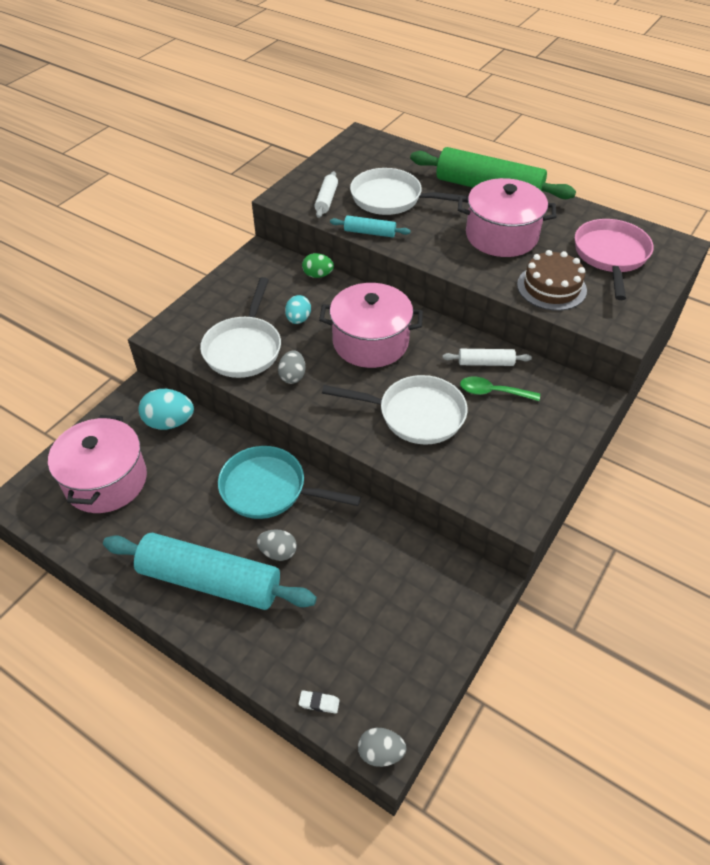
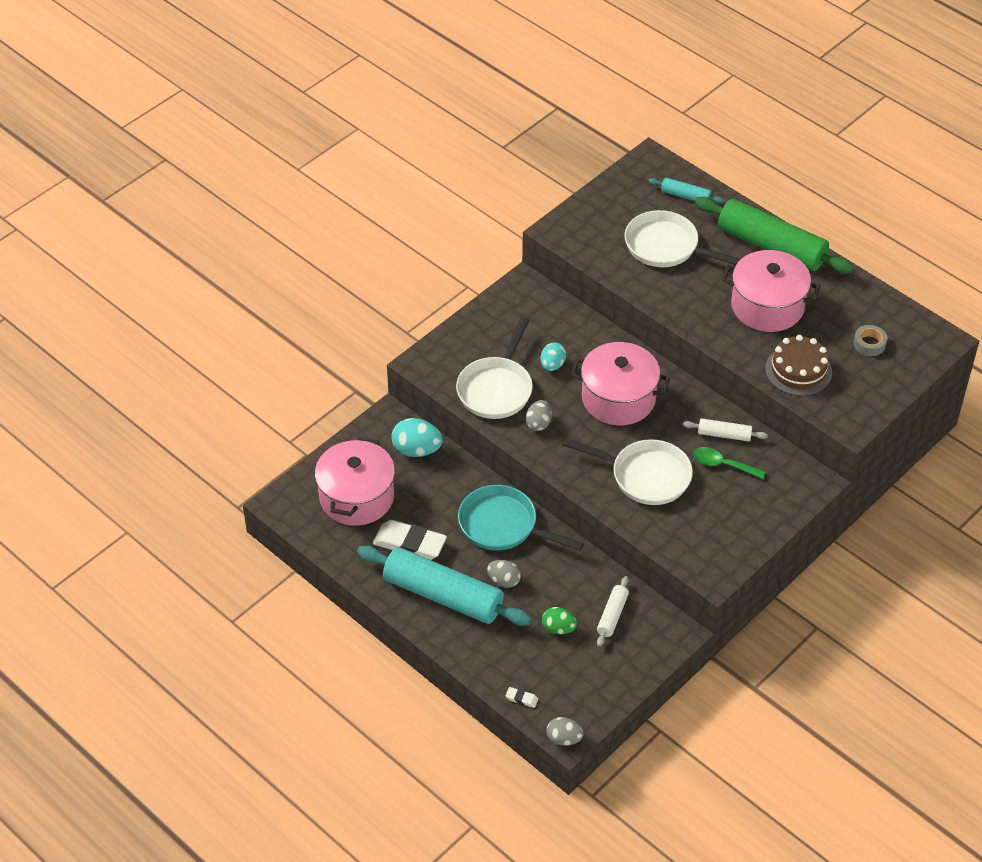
camera: 10 degrees right, 0 degrees up
(167, 525) = (409, 544): none -> white eraser
(318, 275) = (579, 318): green egg -> green egg (558, 628)
(326, 200) = (599, 240): white rolling pin -> white rolling pin (612, 615)
(369, 232) = (636, 285): turquoise rolling pin -> turquoise rolling pin (685, 196)
(610, 256) = (869, 344): pink pan -> grey tape

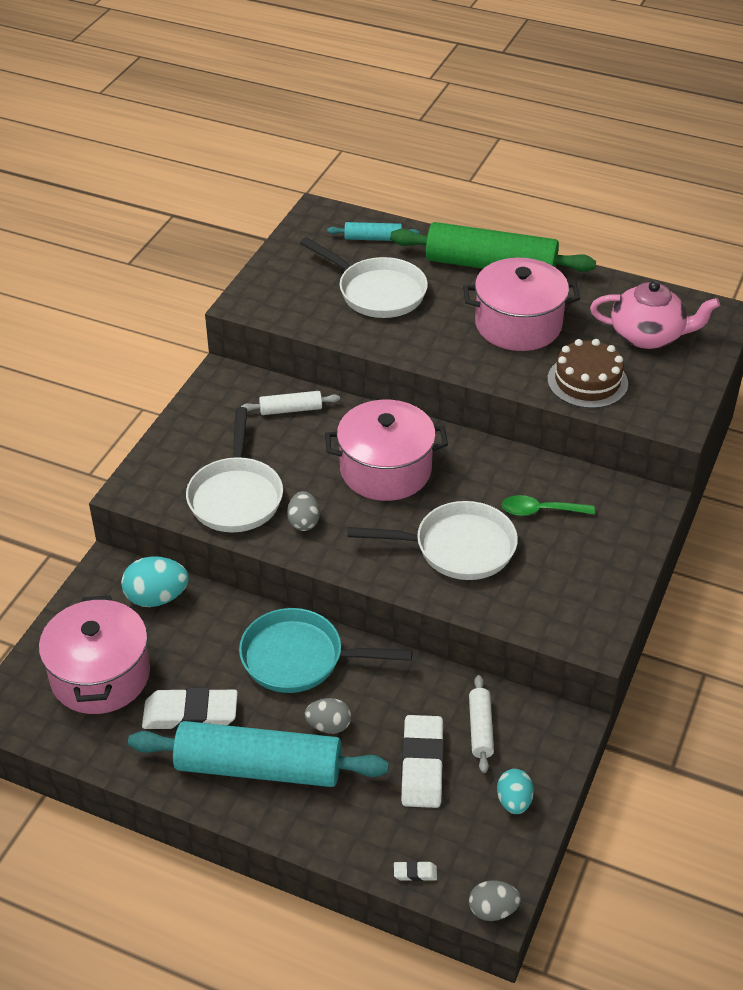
camera: 20 degrees left, 5 degrees down
(552, 365) = (292, 453): turquoise egg -> turquoise egg (514, 801)
(558, 628) = (422, 765): green egg -> white eraser
(666, 247) = (377, 292): white pan -> white pan turned 150 degrees counterclockwise
(724, 435) = (525, 478): white rolling pin -> white rolling pin (291, 409)
(869, 344) = (648, 336): grey tape -> pink teapot

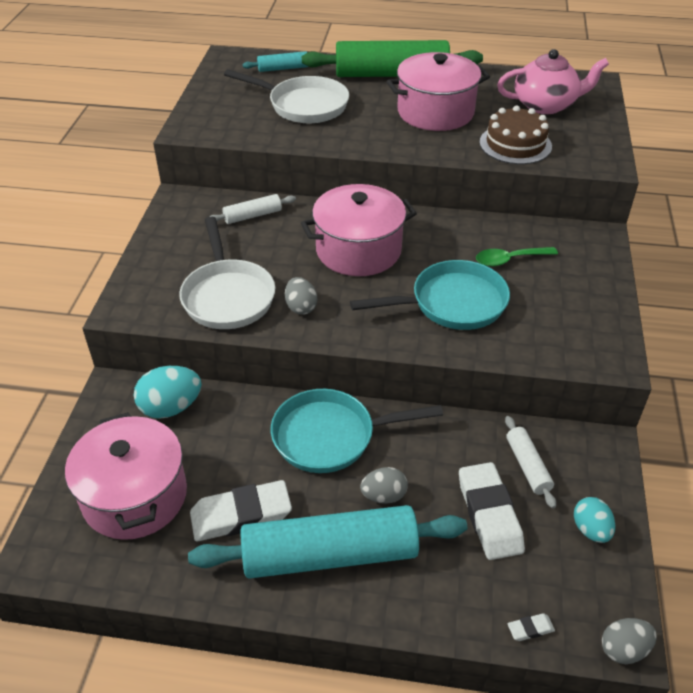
camera: 15 degrees left, 0 degrees up
(457, 548) = (452, 303): white pan -> turquoise pan

